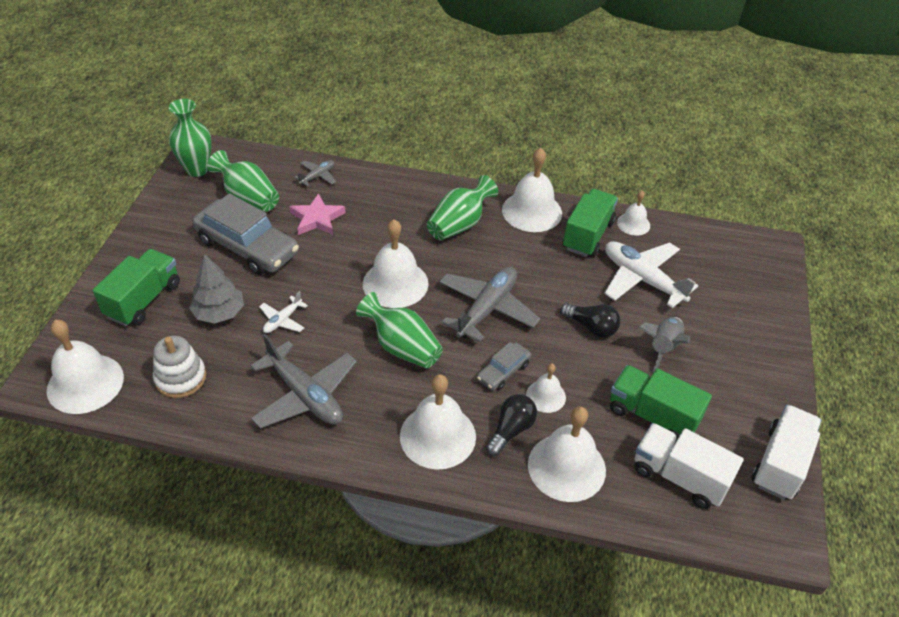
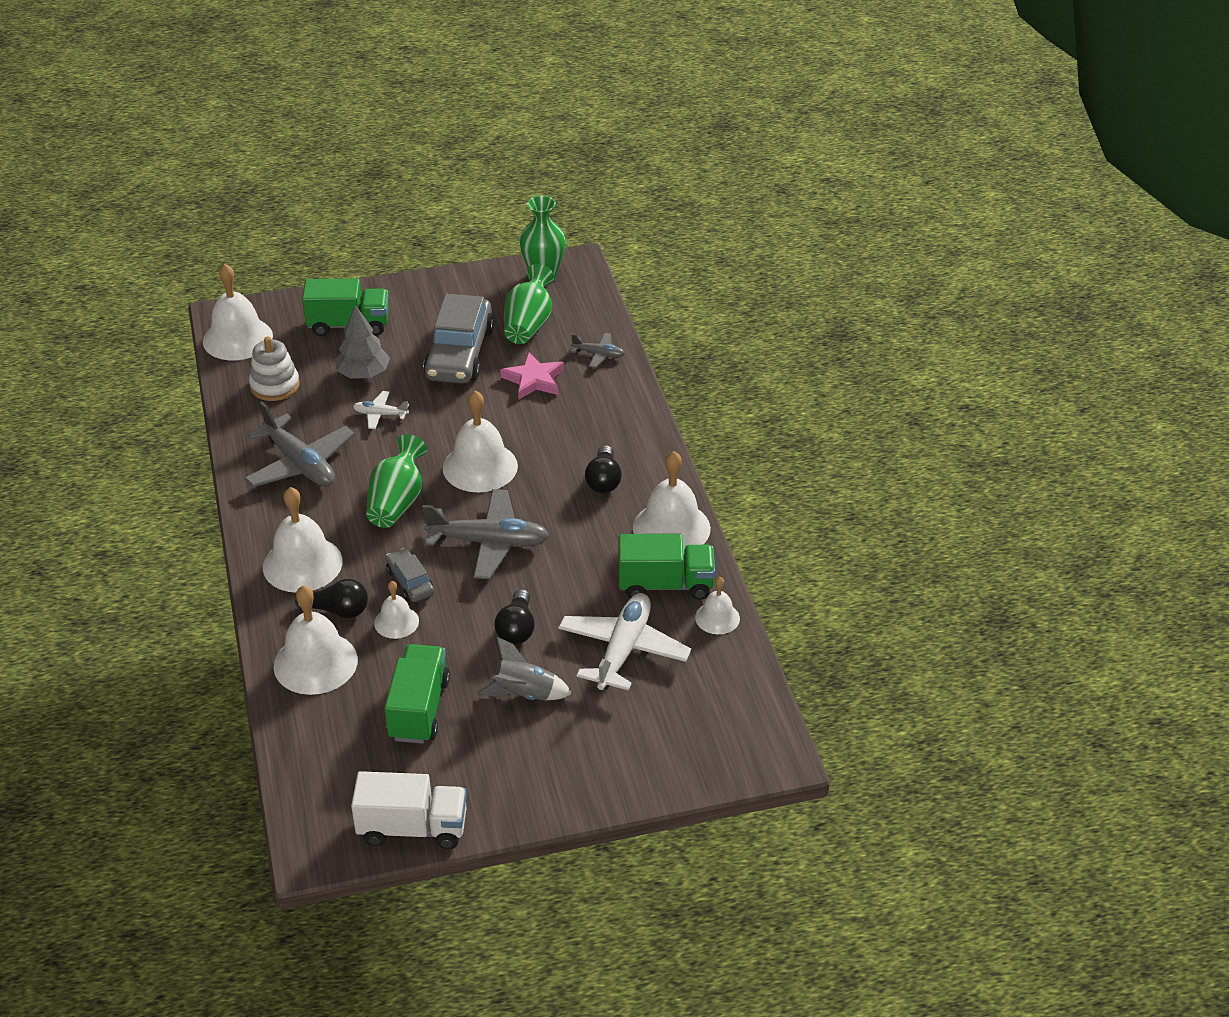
camera: 65 degrees right, 5 degrees down
(305, 395) = (300, 464): grey plane -> grey plane turned 60 degrees counterclockwise
(459, 224) = (603, 480): green vase -> black light bulb
(503, 371) = (410, 582): grey car -> grey car turned 45 degrees clockwise
(679, 476) = (349, 749): white truck -> none

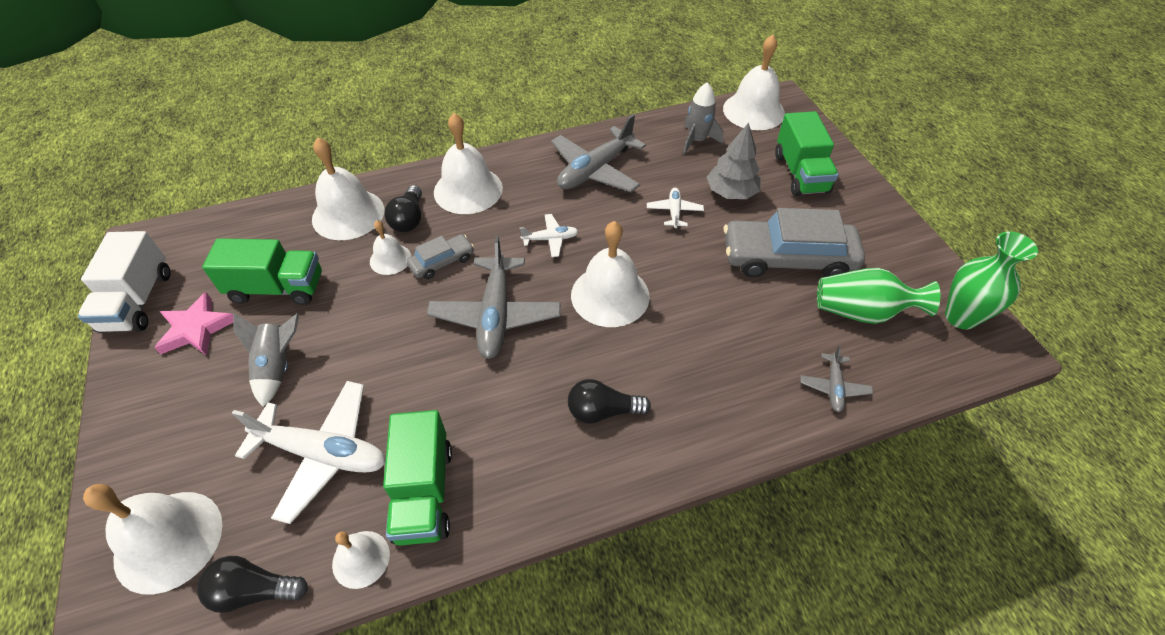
camera: 85 degrees right, 10 degrees up
(275, 385) = (697, 141): white stacking toy -> grey rocket
(397, 502) = (550, 239): green vase -> white plane
(517, 628) = (369, 351): black light bulb -> black light bulb (254, 591)
(533, 380) = (764, 327): pink star -> pink star (196, 328)
(671, 528) = (524, 493): white bell -> white bell (168, 540)

